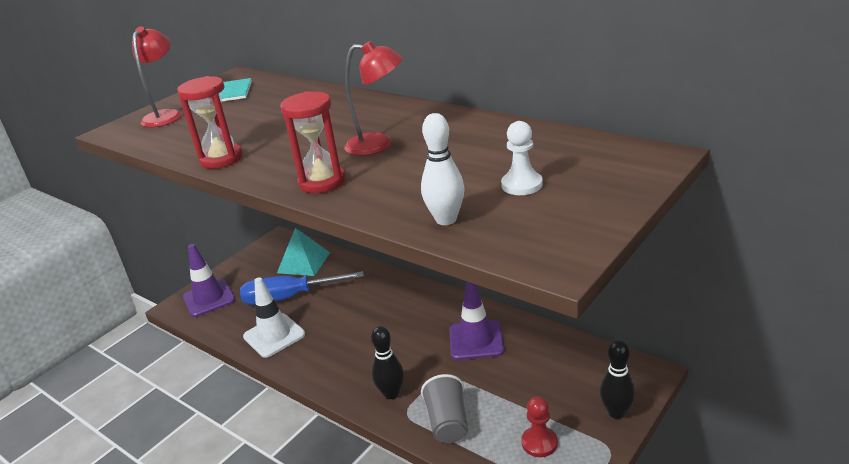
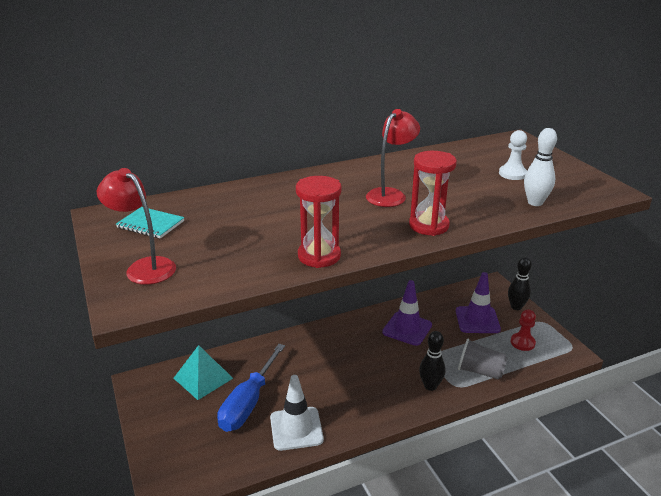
camera: 65 degrees left, 0 degrees up
(209, 298) = (182, 460): purple traffic cone -> purple traffic cone (477, 320)

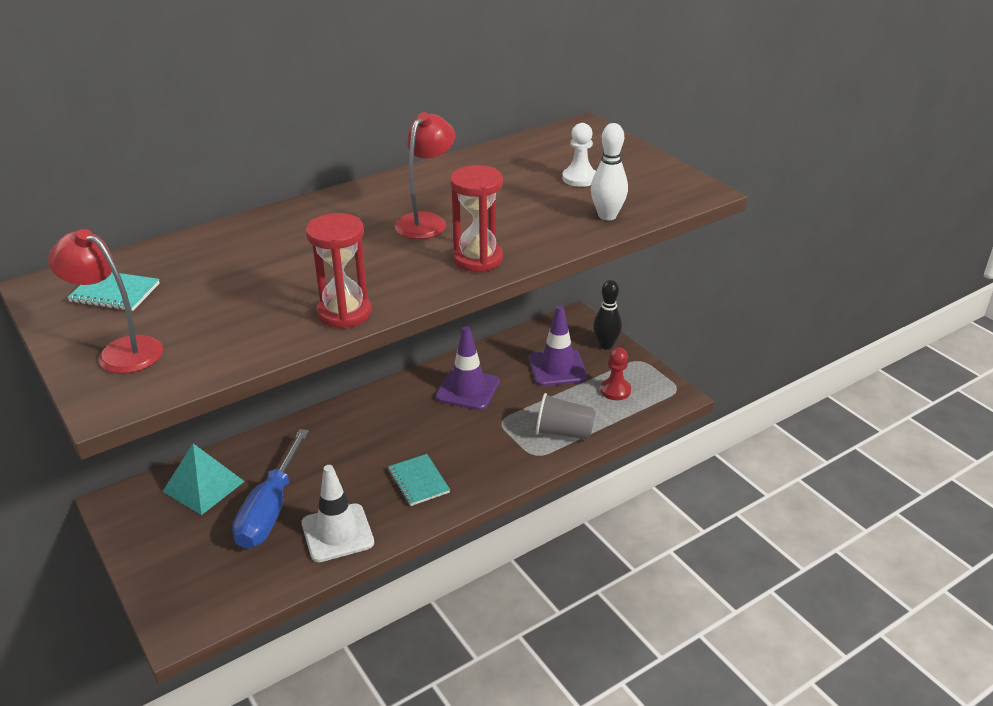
camera: 10 degrees left, 5 degrees up
(363, 395) = (419, 481): none -> turquoise notebook
(430, 386) = (503, 458): black bowling pin -> none

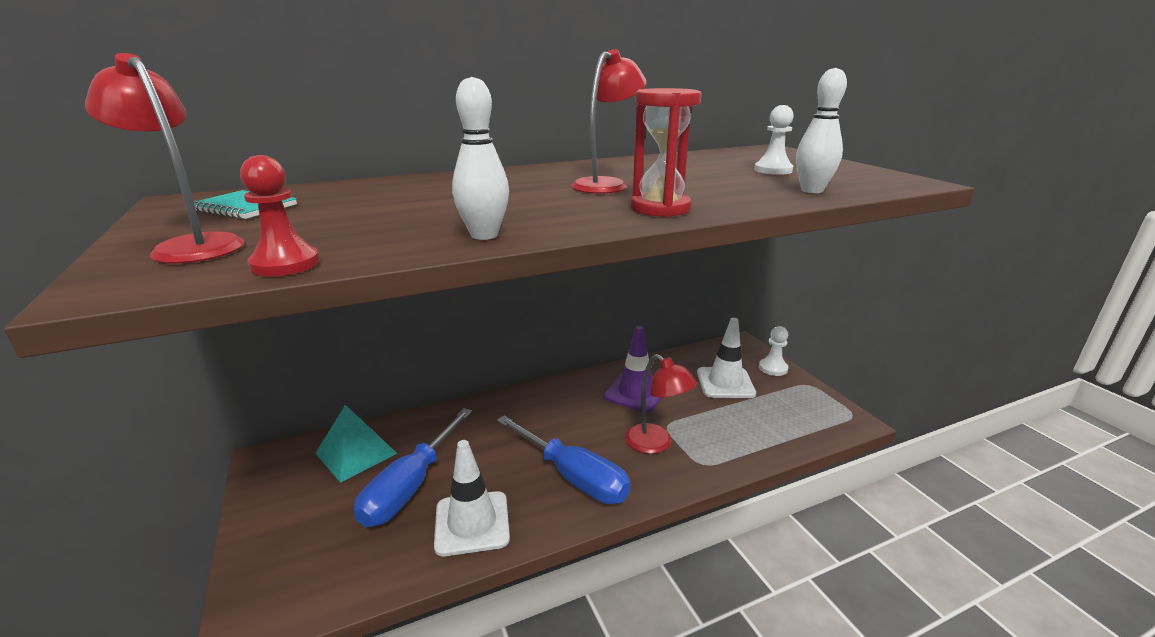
camera: 10 degrees right, 10 degrees down
(344, 313) = (484, 235): red hourglass -> white bowling pin
(419, 481) = (572, 476): turquoise notebook -> blue screwdriver
(492, 441) = (656, 444): none -> red lamp
(557, 368) = (725, 383): purple traffic cone -> white traffic cone
(564, 432) = (733, 444): grey cup -> none
(606, 345) = (773, 368): black bowling pin -> white pawn
(615, 390) = (786, 409): red pawn -> red pawn (285, 264)

